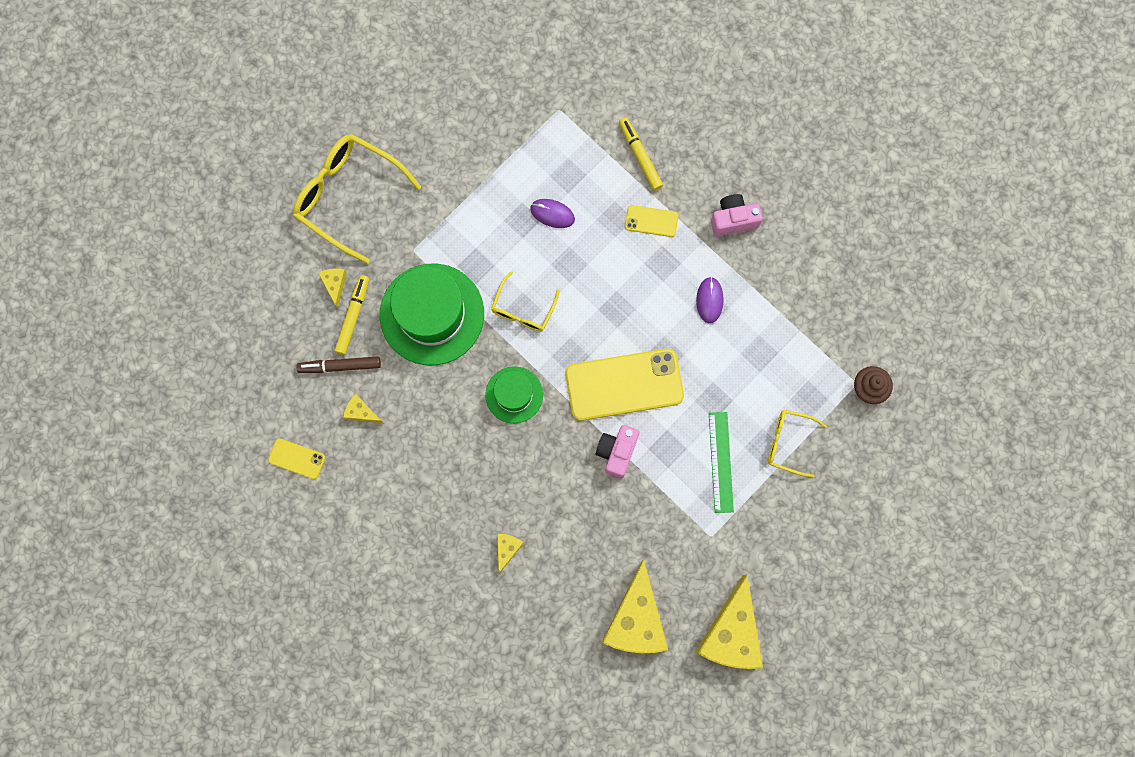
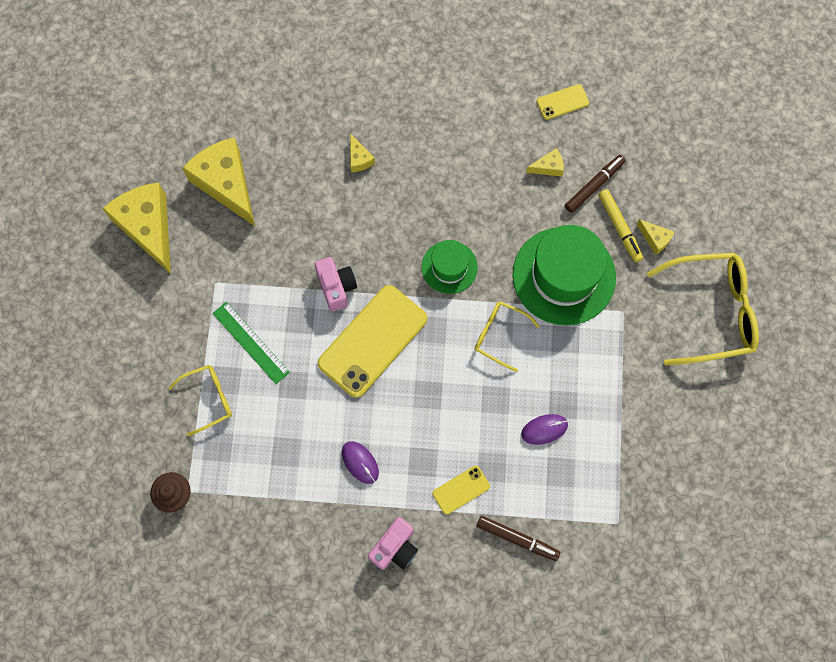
camera: 140 degrees right, 5 degrees down
(523, 309) = (499, 335): yellow glasses -> yellow glasses turned 45 degrees counterclockwise
(640, 156) = (517, 538): yellow marker -> brown marker

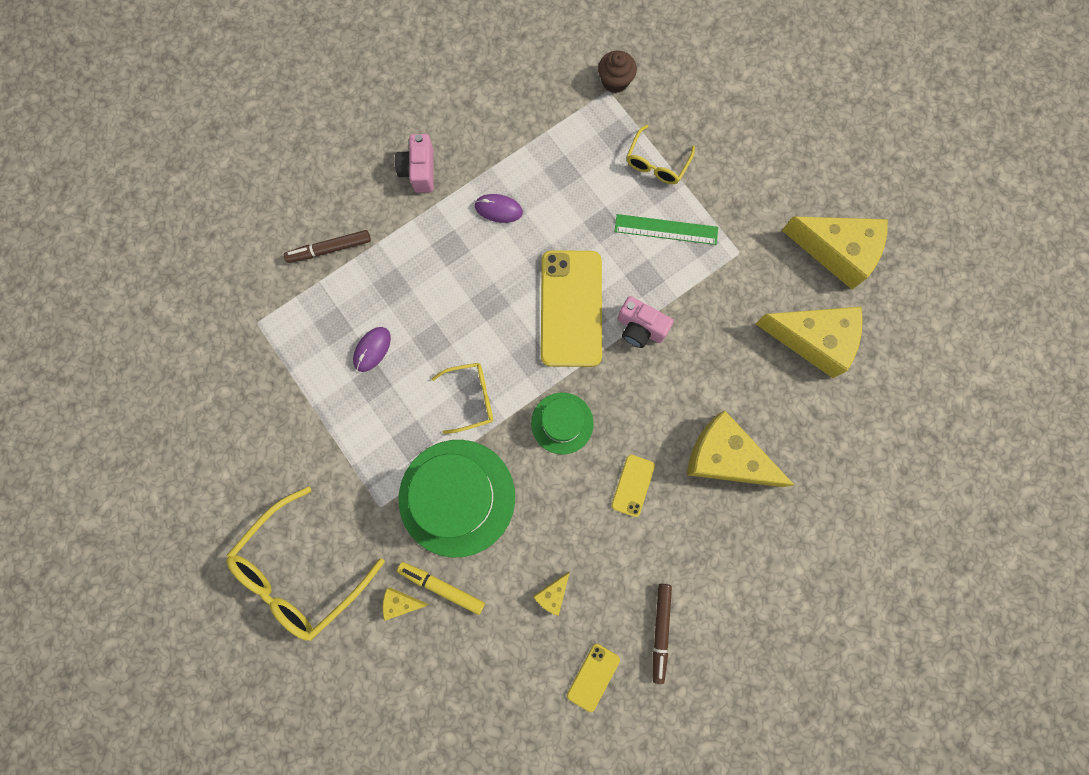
camera: 140 degrees right, 5 degrees up
(359, 159) = (725, 458): yellow cheese -> yellow cheese, size x2.31
(461, 490) = (402, 250): yellow phone -> yellow phone (633, 485)
(594, 186) = (496, 611): brown marker -> brown marker (660, 631)

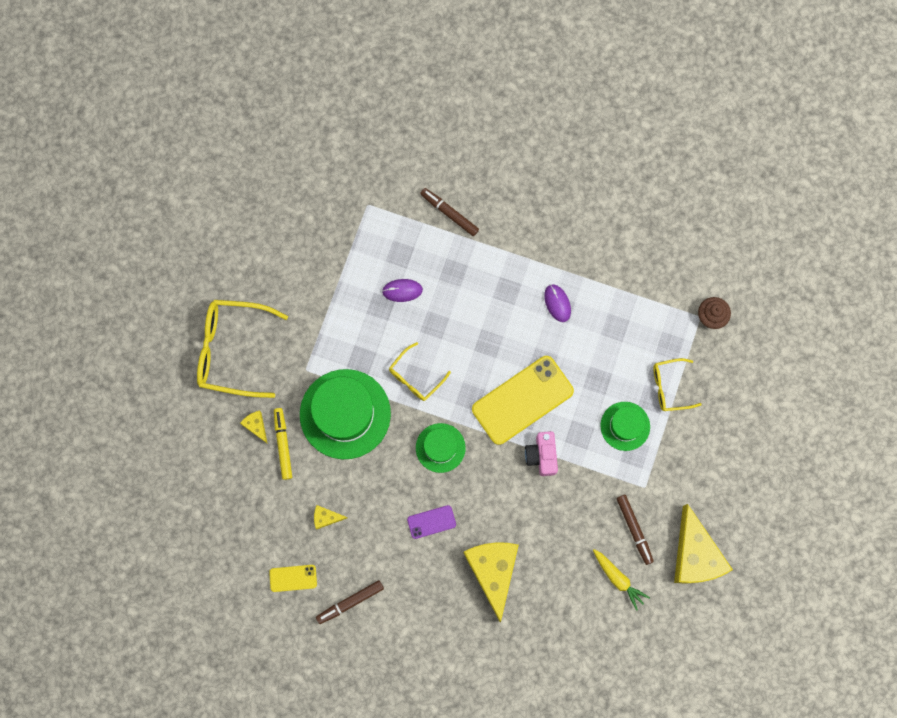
camera: 55 degrees right, 0 degrees up
(419, 171) = (546, 231): pink camera -> none
(471, 398) = (415, 377): yellow glasses -> yellow glasses turned 90 degrees clockwise
(633, 485) = (431, 522): yellow phone -> purple phone
(666, 229) = (625, 426): green ruler -> green hat
(774, 290) = (634, 529): none -> brown marker
(813, 339) = (618, 578): yellow cheese -> yellow carrot

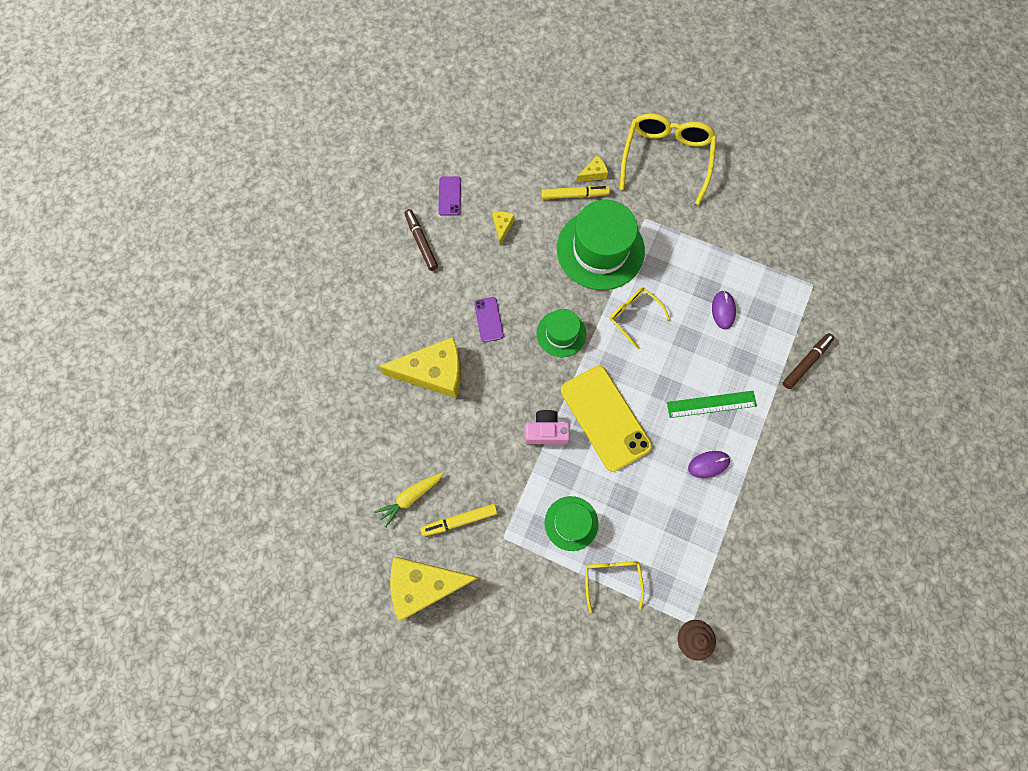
camera: 95 degrees right, 5 degrees down
(293, 578) = (450, 196): yellow phone -> purple phone
(499, 301) = (711, 404): none -> green ruler
(634, 529) = (459, 520): brown marker -> yellow marker

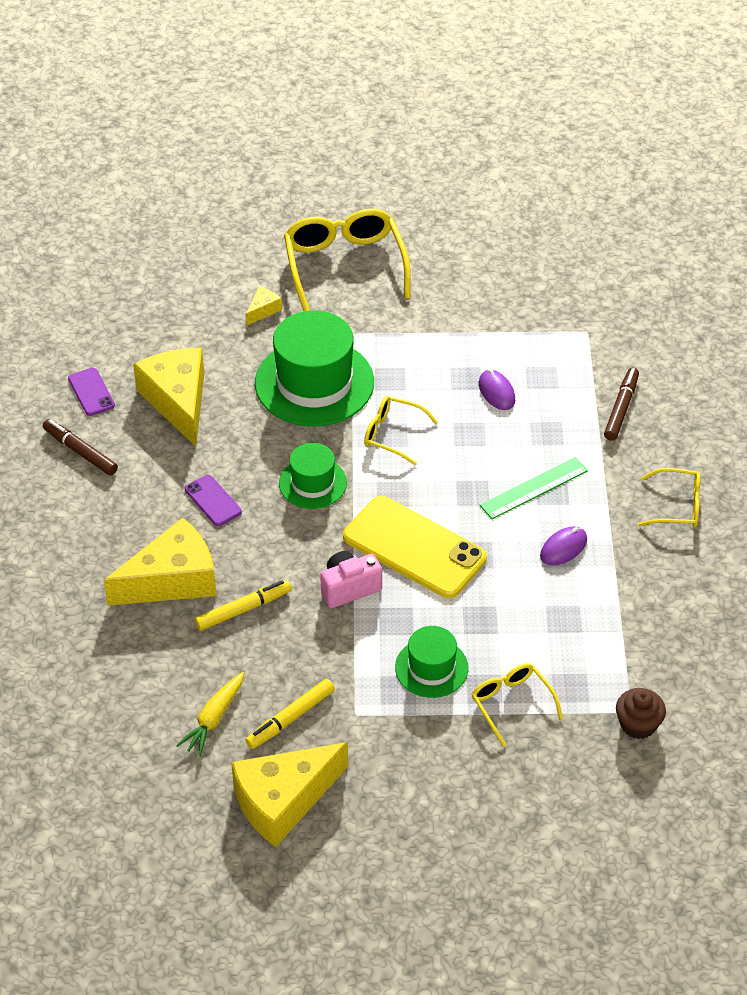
camera: 25 degrees left, 25 degrees down
(502, 227) = (178, 401): yellow cheese -> yellow cheese, size x2.31
(574, 195) = (251, 339): yellow marker -> yellow marker (243, 609)
(807, 465) = (677, 506): none -> yellow glasses

